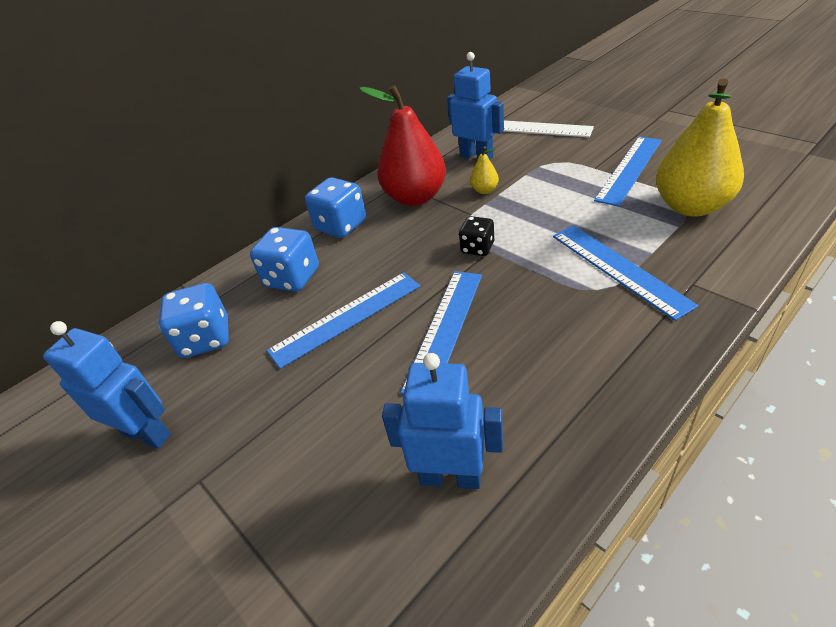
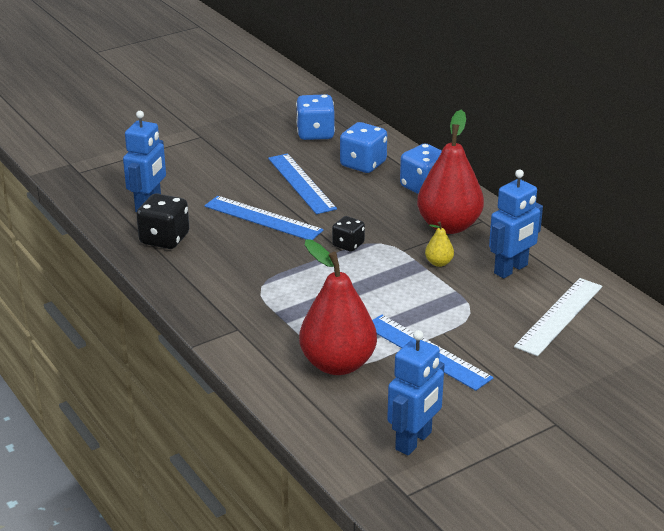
camera: 95 degrees right, 10 degrees down
(147, 434) = (245, 120): blue robot -> blue robot (414, 441)
(542, 418) = (164, 239): none -> black dice
(619, 268) = (277, 301): blue ruler -> none
(691, 206) = (338, 364): yellow pear -> red pear

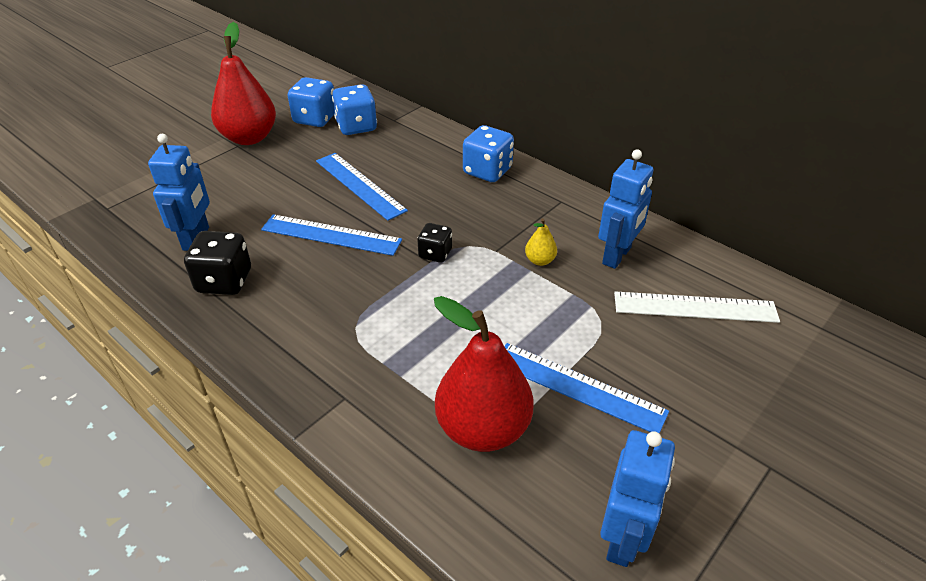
camera: 15 degrees left, 10 degrees up
(363, 164) = (416, 154): blue dice -> blue dice (315, 119)
(449, 226) = (531, 213): red pear -> red pear (249, 138)
(559, 316) = (695, 307): white ruler -> white ruler turned 75 degrees clockwise

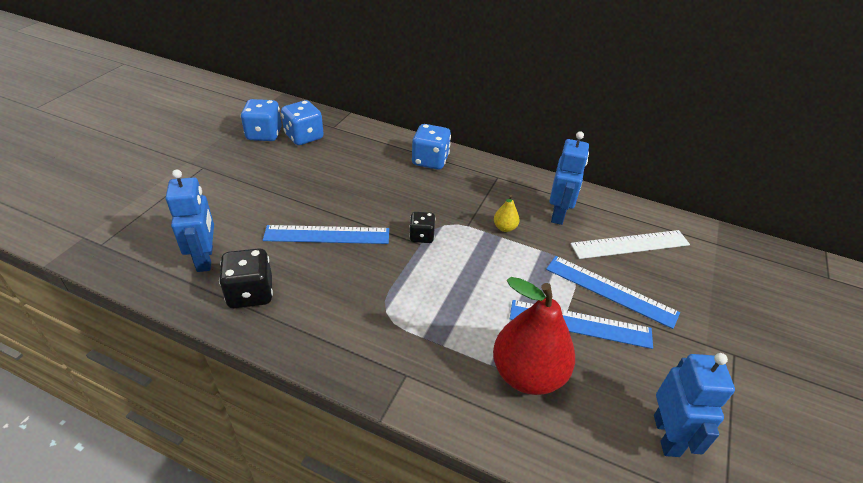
camera: 20 degrees left, 0 degrees up
(249, 138) = (211, 158): red pear -> none
(359, 185) = (331, 187): blue ruler -> blue ruler (610, 291)

